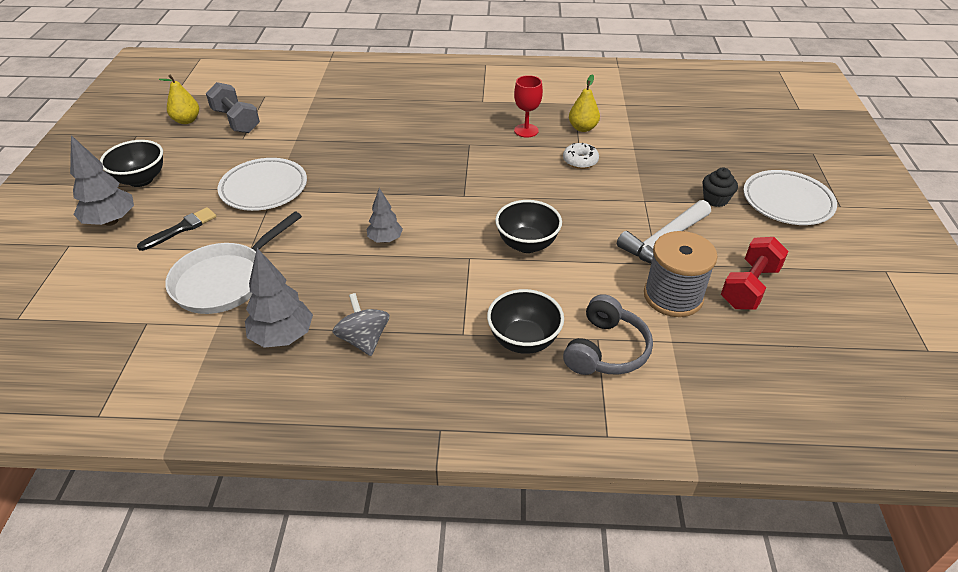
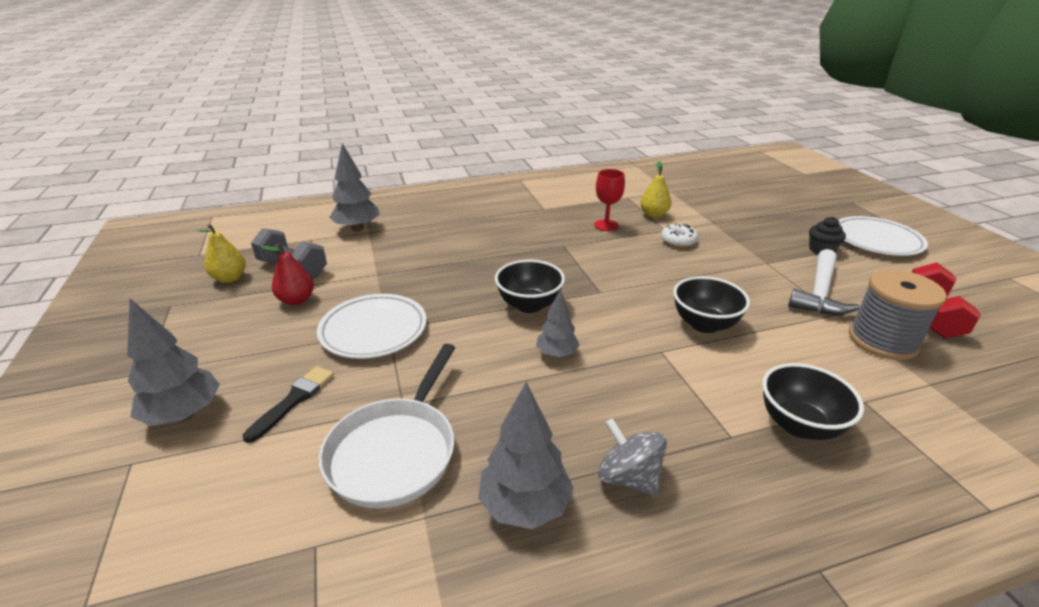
camera: 20 degrees left, 10 degrees down
(141, 180) = (203, 354): black bowl -> black bowl (529, 305)
(224, 150) = (296, 300): none -> red pear
(307, 92) = (357, 228): none -> grey tree
(606, 350) = (884, 411): grey headphones -> none

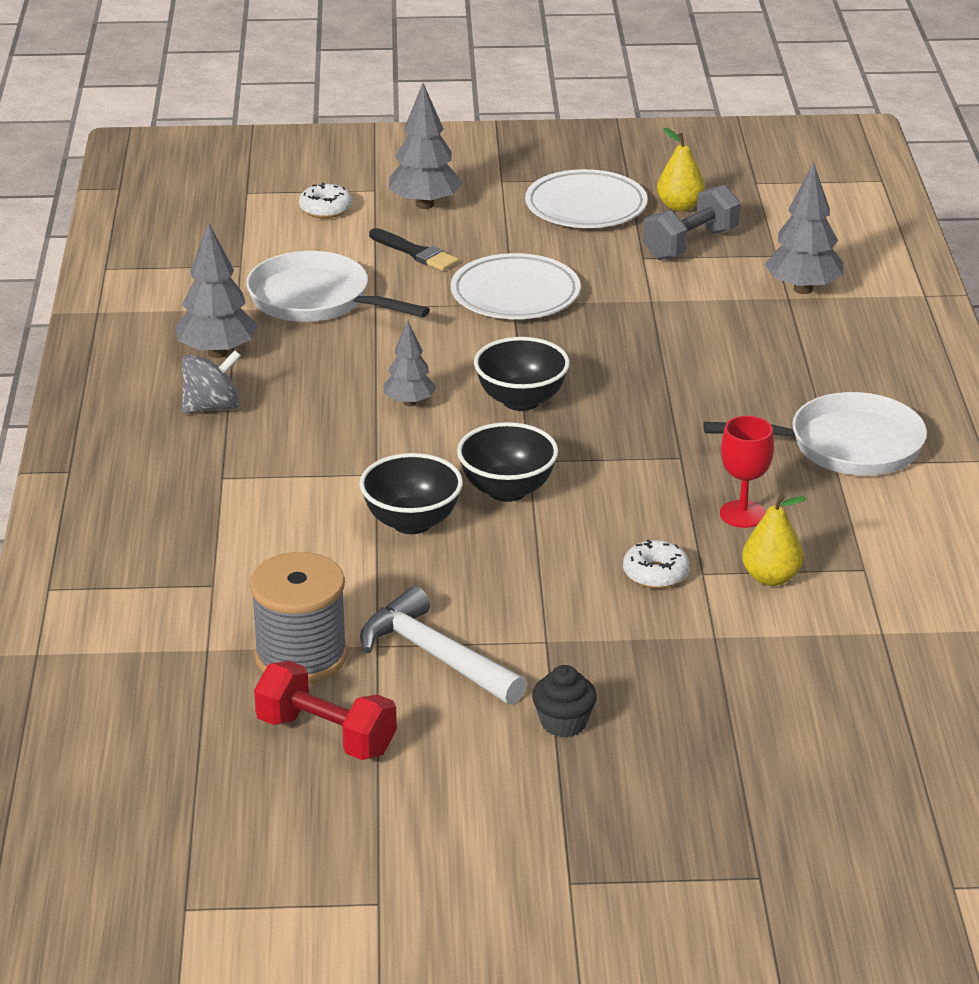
camera: 105 degrees right, 0 degrees up
(171, 497) = (325, 209): none -> white donut
(296, 300) = (605, 249): red pear -> none
(526, 207) = (846, 446): none -> white pan
(799, 425) = (209, 524): black bowl -> black bowl (507, 490)
(876, 240) = (571, 812): white plate -> white plate (586, 207)

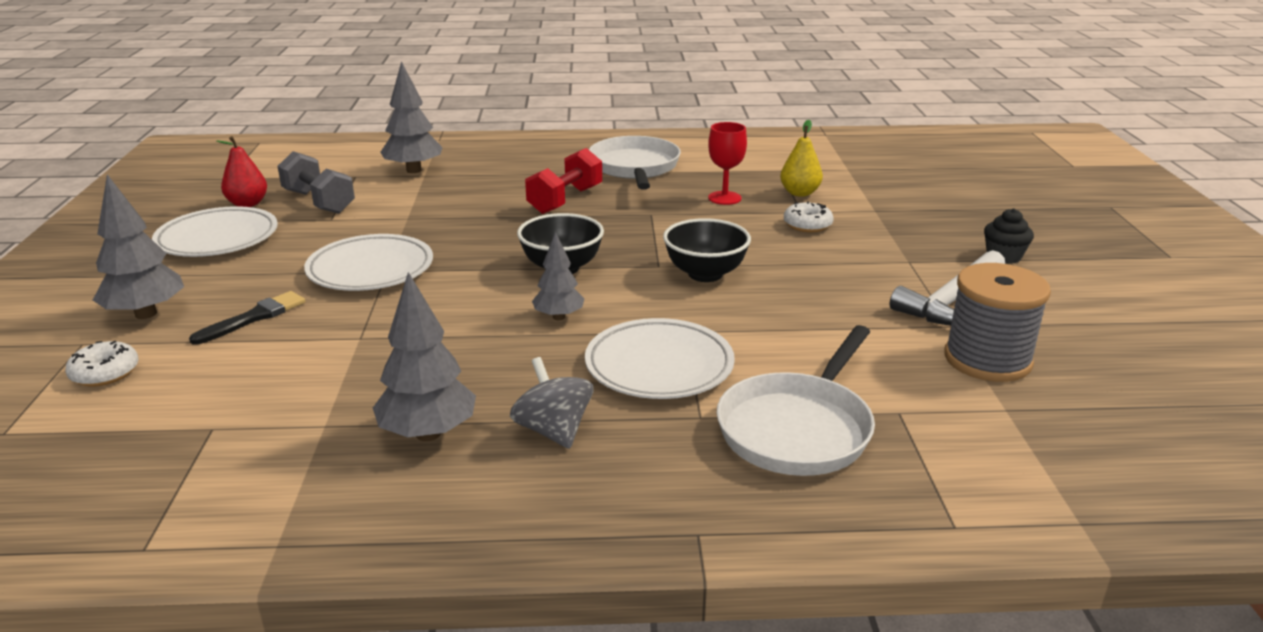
camera: 90 degrees left, 5 degrees down
(309, 458) = (659, 366): none -> white plate
(316, 300) = (329, 372): white pan -> white pan (798, 428)
(326, 736) = (1088, 345): red dumbbell -> red dumbbell (565, 200)
(412, 522) = (763, 313): black bowl -> none
(680, 206) = (247, 204): yellow pear -> red pear

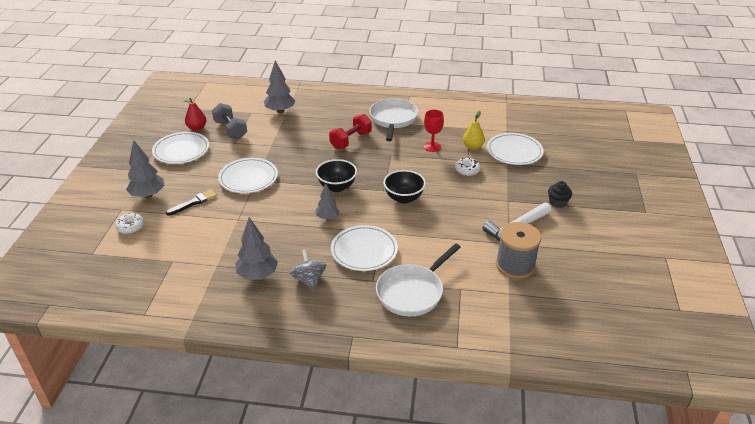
camera: 10 degrees right, 10 degrees up
(878, 194) = (514, 152): none -> white plate

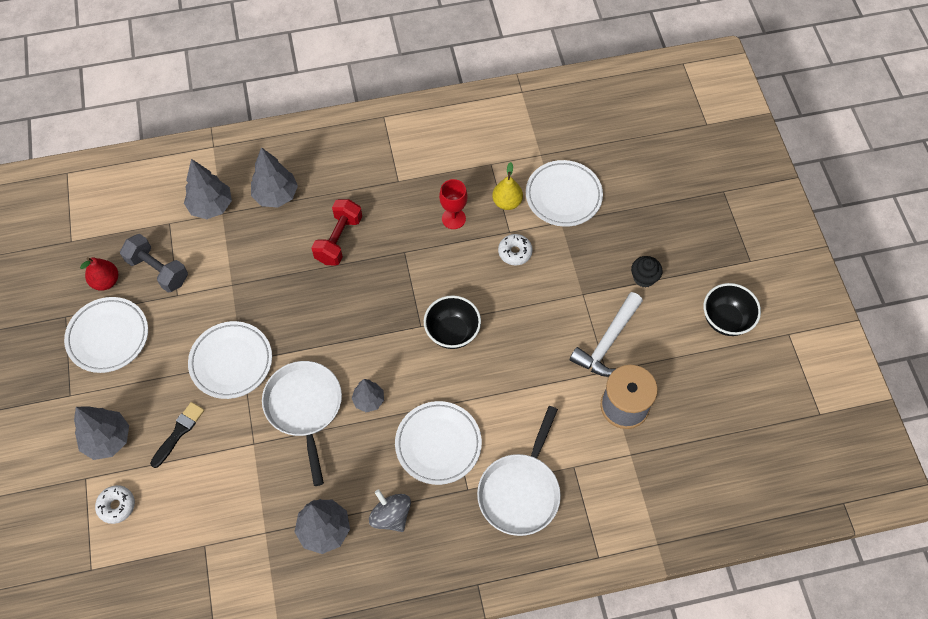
camera: 20 degrees left, 25 degrees up
(322, 114) = (276, 195): none -> grey tree
(337, 187) = (357, 339): black bowl -> black bowl (725, 320)
(393, 119) = (380, 177): white pan -> white pan (304, 408)

